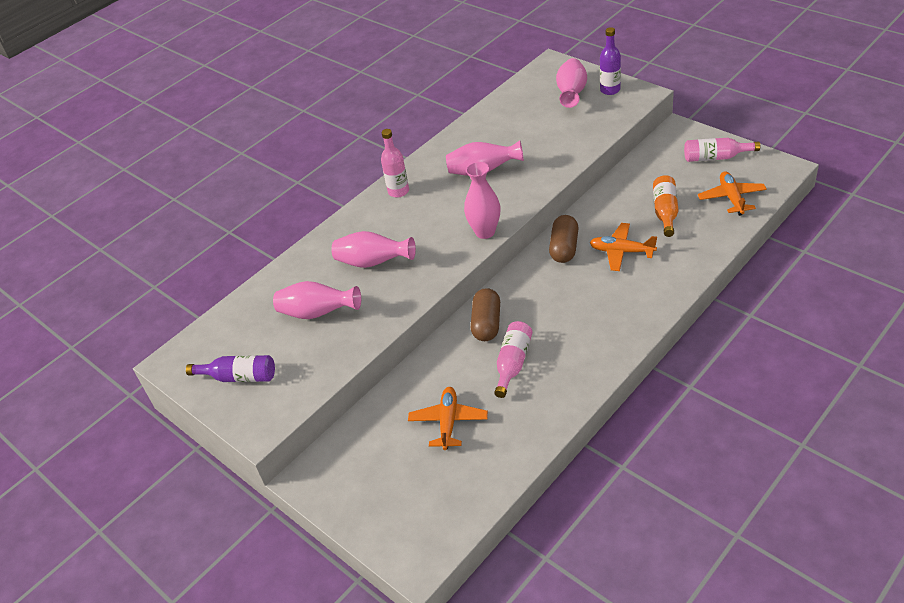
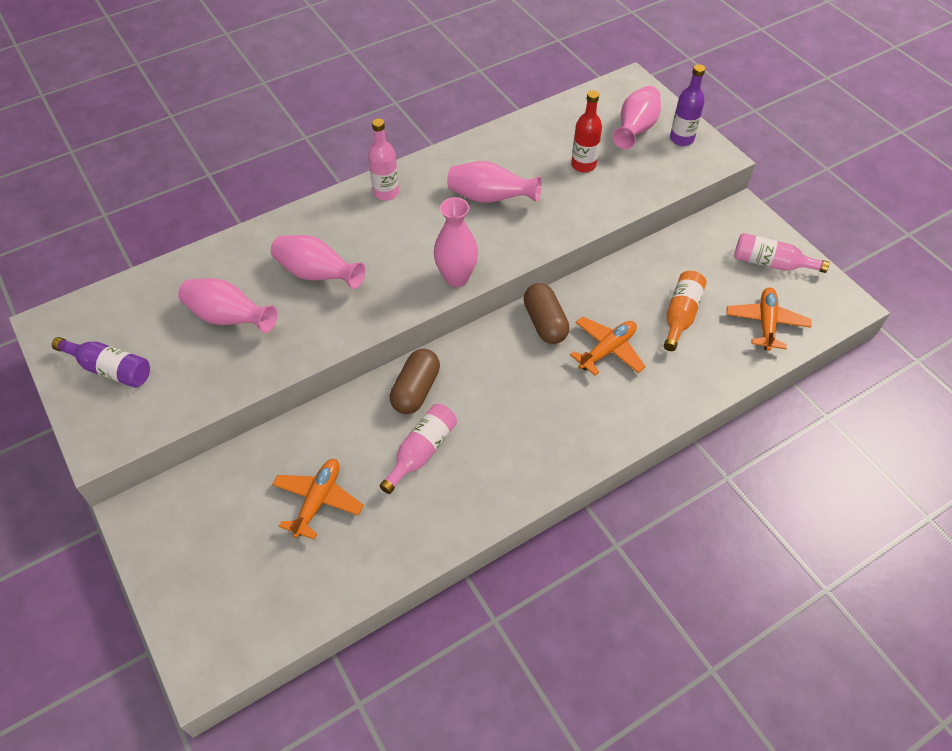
camera: 10 degrees right, 10 degrees up
(544, 128) = (583, 165): none -> red bottle
(564, 248) = (545, 323): brown capsule -> brown capsule turned 45 degrees counterclockwise
(621, 252) = (607, 350): orange plane -> orange plane turned 105 degrees clockwise

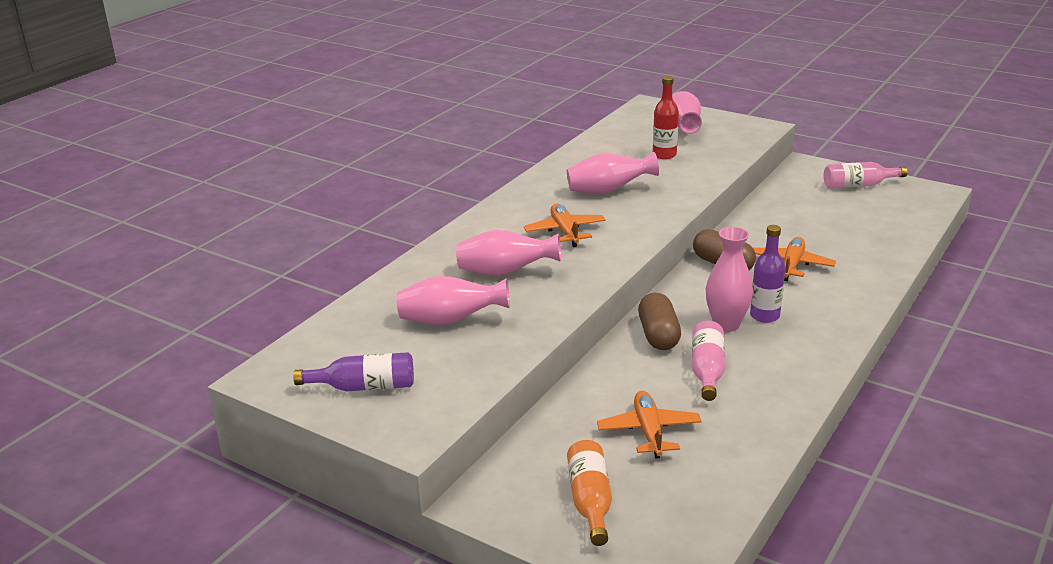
camera: 25 degrees left, 25 degrees down
(386, 193) = (512, 210): pink bottle -> none
(456, 278) = (634, 241): pink vase -> pink vase (726, 324)
(680, 315) = (825, 230): orange bottle -> orange bottle (590, 501)
(681, 139) = (725, 124): purple bottle -> purple bottle (764, 316)
(766, 323) = (893, 217): orange plane -> orange plane (565, 232)

